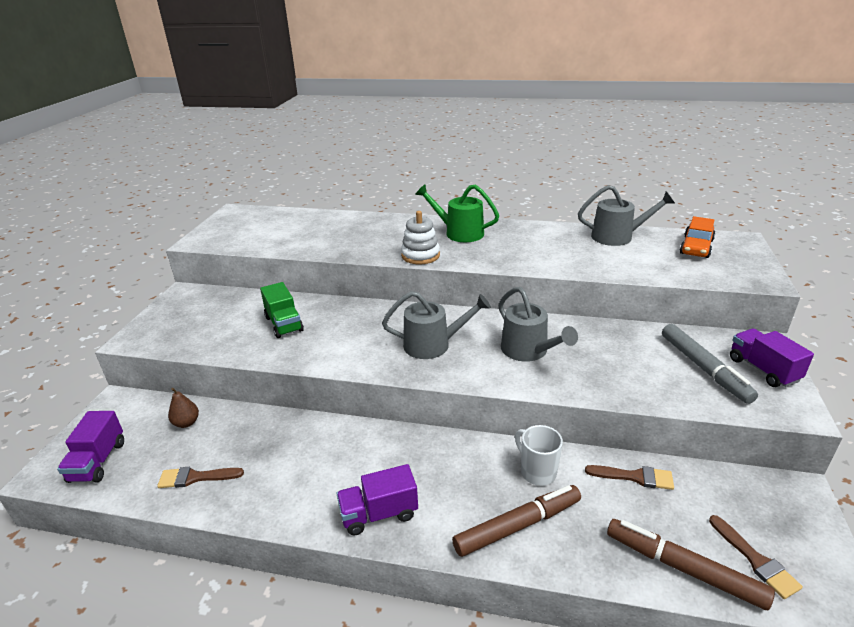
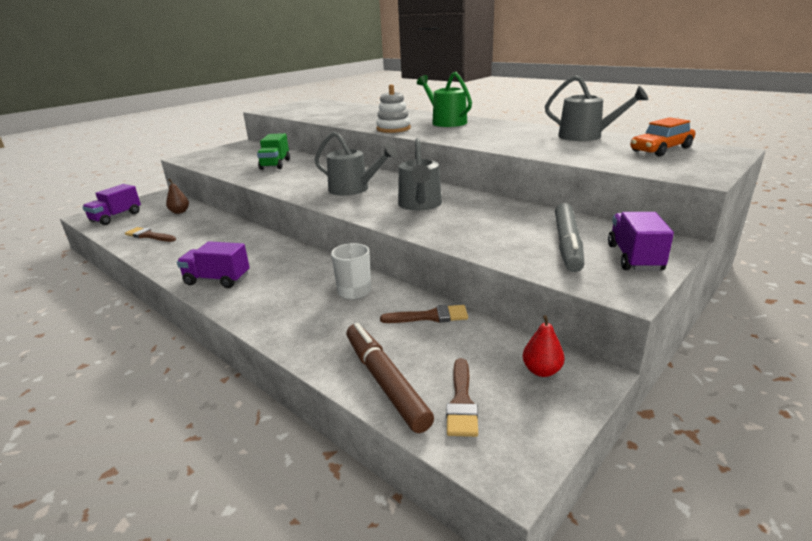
camera: 30 degrees right, 5 degrees down
(517, 526) = (294, 314): brown marker -> none
(634, 477) = (430, 316): brown brush -> brown brush turned 45 degrees counterclockwise
(770, 500) = (541, 371): none -> red pear

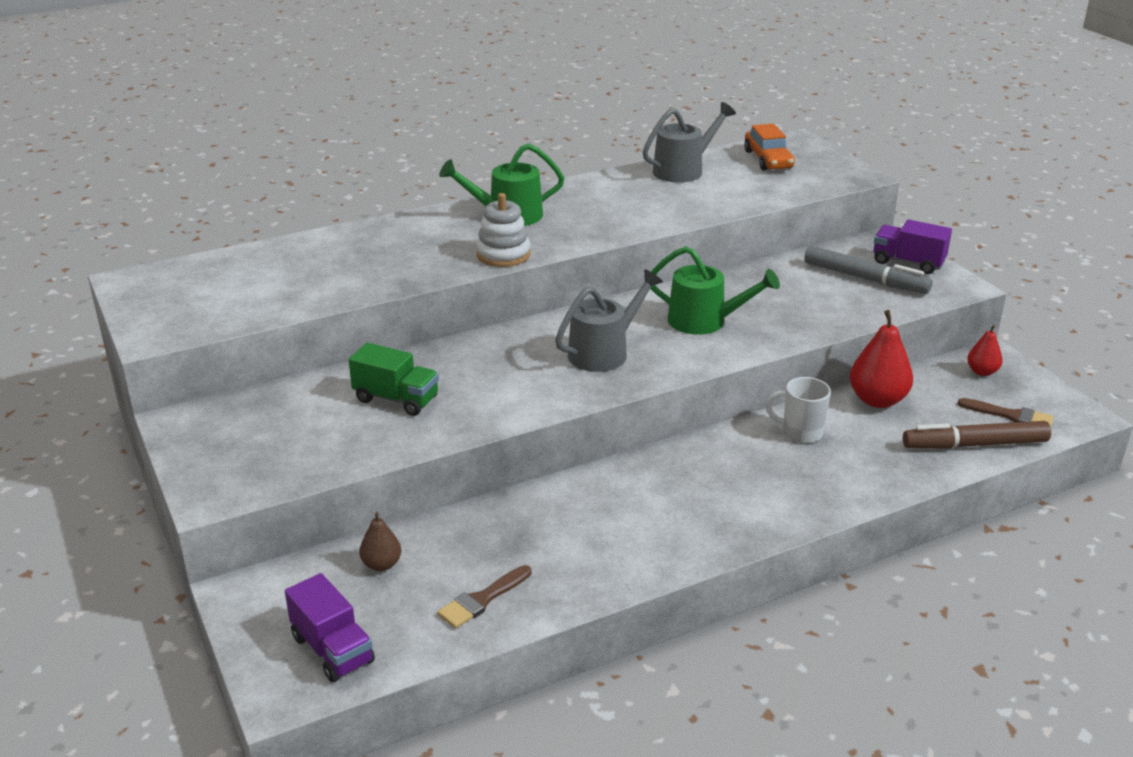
camera: 70 degrees left, 5 degrees up
(217, 280) = (711, 529): purple truck -> none
(420, 205) = (704, 321): grey watering can -> green watering can
(430, 316) = (877, 400): brown brush -> red pear

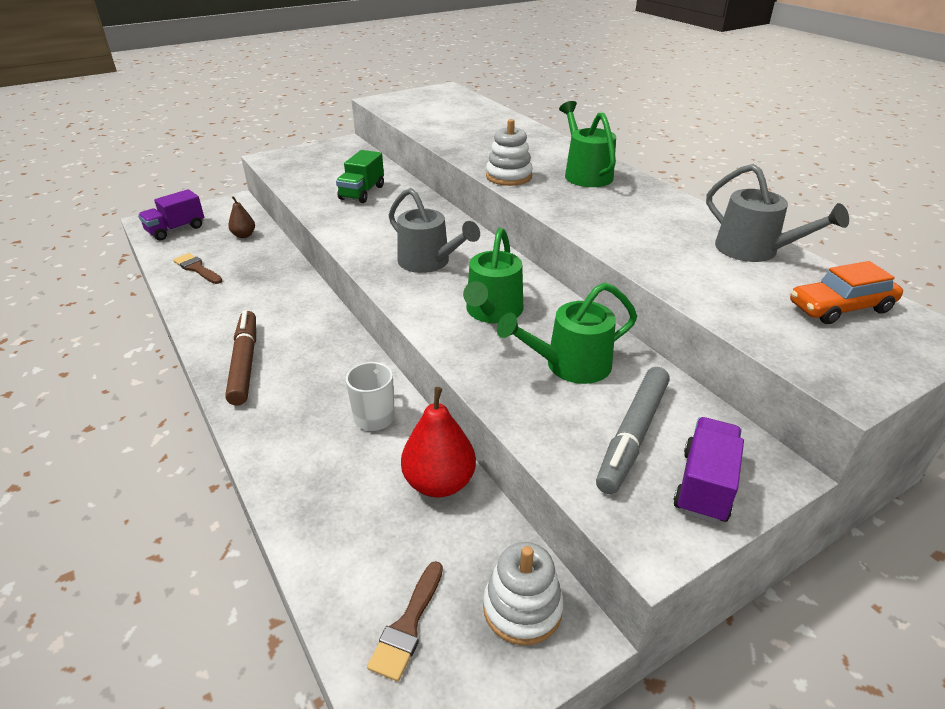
camera: 85 degrees right, 5 degrees up
(785, 293) = (570, 365): none -> green watering can
(975, 445) = (341, 569): brown marker -> brown marker (244, 363)
(982, 372) = (522, 608): red pear -> white stacking toy

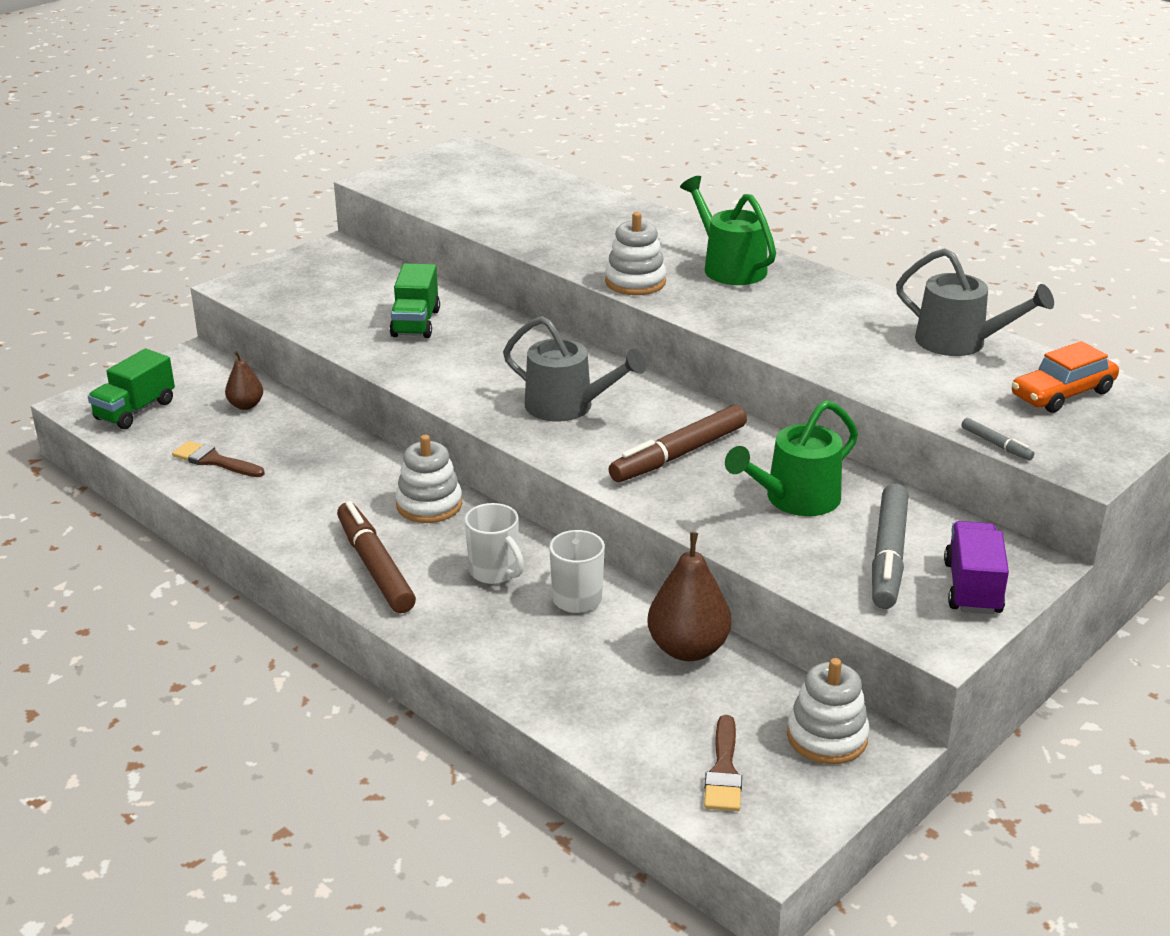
camera: 15 degrees left, 5 degrees down
(176, 229) = (135, 410): purple truck -> green truck
(313, 321) = (429, 505): none -> white stacking toy
(326, 383) = (495, 572): none -> white mug
(439, 483) = (688, 649): red pear -> brown pear
(492, 312) = (679, 455): green watering can -> brown marker
(761, 347) = (996, 444): none -> grey marker

